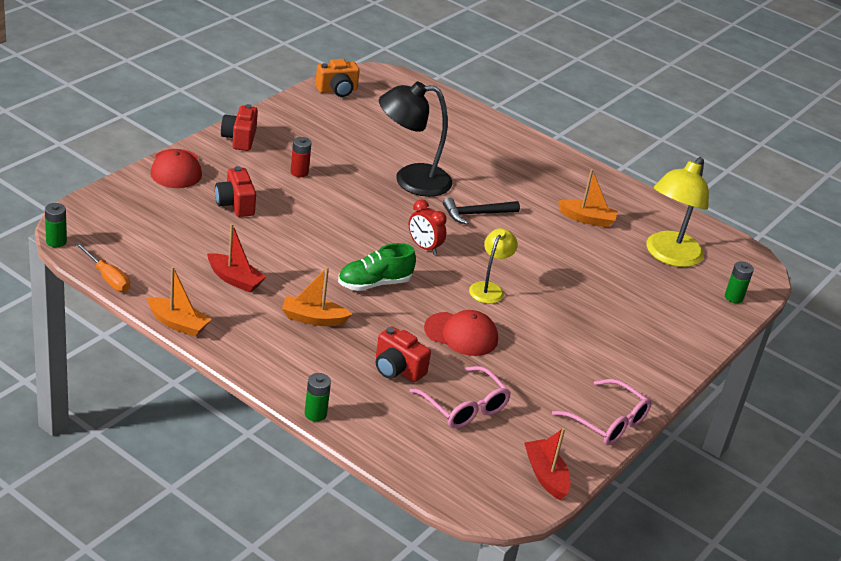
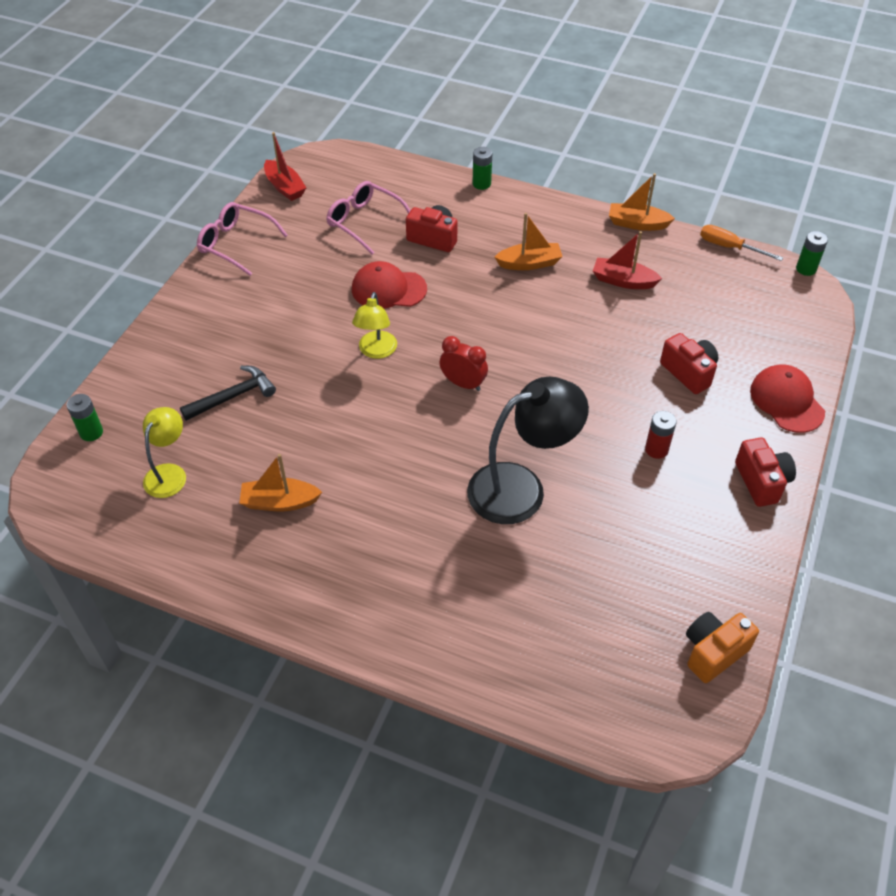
camera: 170 degrees right, 15 degrees up
(374, 283) = (493, 319): green shoe -> none
(476, 214) = (421, 458): black hammer -> black hammer (233, 396)
(669, 256) = (169, 473): yellow lamp -> yellow lamp, size x0.56

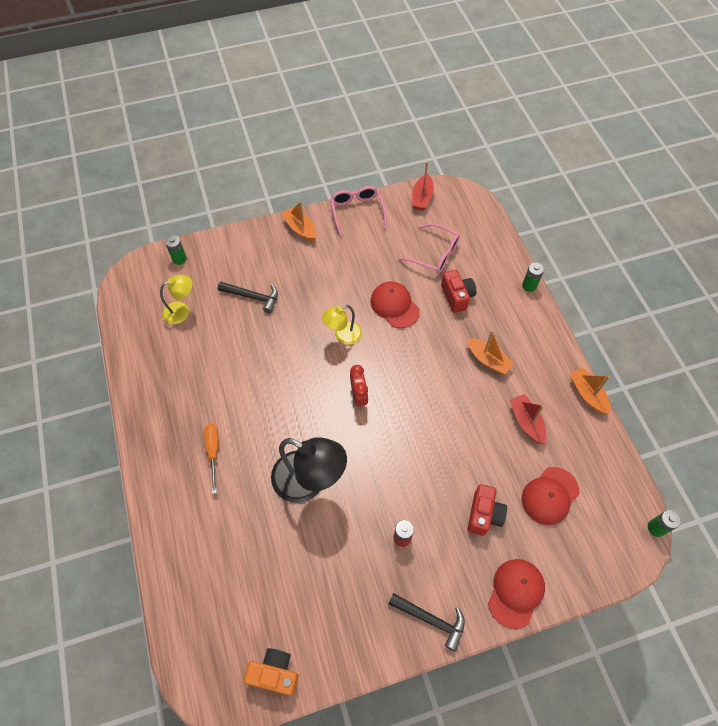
camera: 50 degrees right, 10 degrees up
(279, 502) = (203, 372): orange boat -> orange boat (300, 229)
(364, 222) = (434, 254): pink glasses -> pink glasses turned 120 degrees clockwise
(713, 315) = (550, 496): none -> red cap
(729, 247) = (625, 464): orange screwdriver -> orange screwdriver (213, 452)
(761, 481) = (431, 620): red camera -> black hammer

